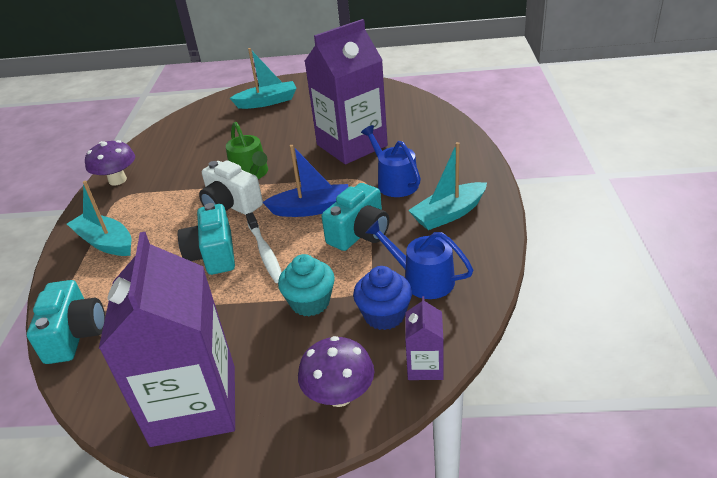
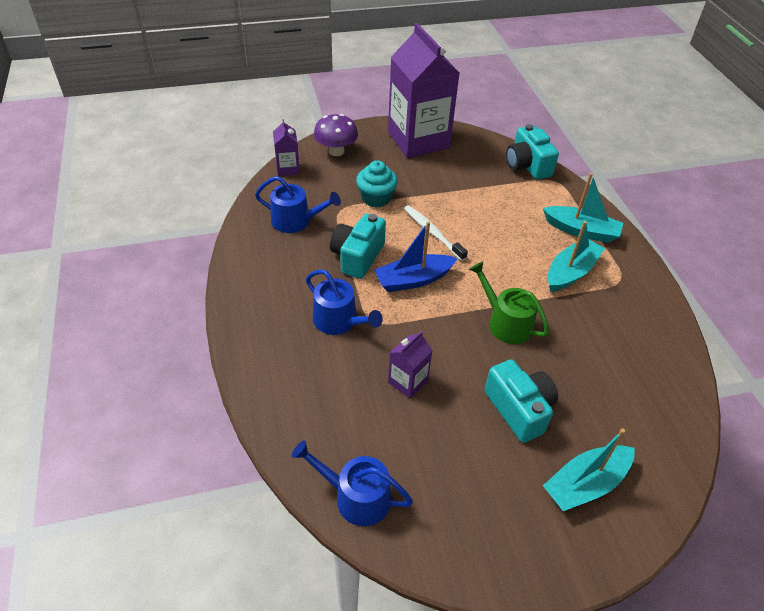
camera: 160 degrees right, 10 degrees up
(117, 180) = (650, 302): purple mushroom -> none
(213, 255) = (476, 227): turquoise camera -> turquoise camera (519, 409)
(231, 205) = (497, 279): white camera -> none
(351, 145) = (408, 381): purple carton -> purple carton, size x0.43
(384, 315) = (320, 194): blue cupcake -> none
(406, 102) = (356, 496): none -> blue watering can
(449, 214) = (278, 284): turquoise boat -> turquoise boat (570, 272)

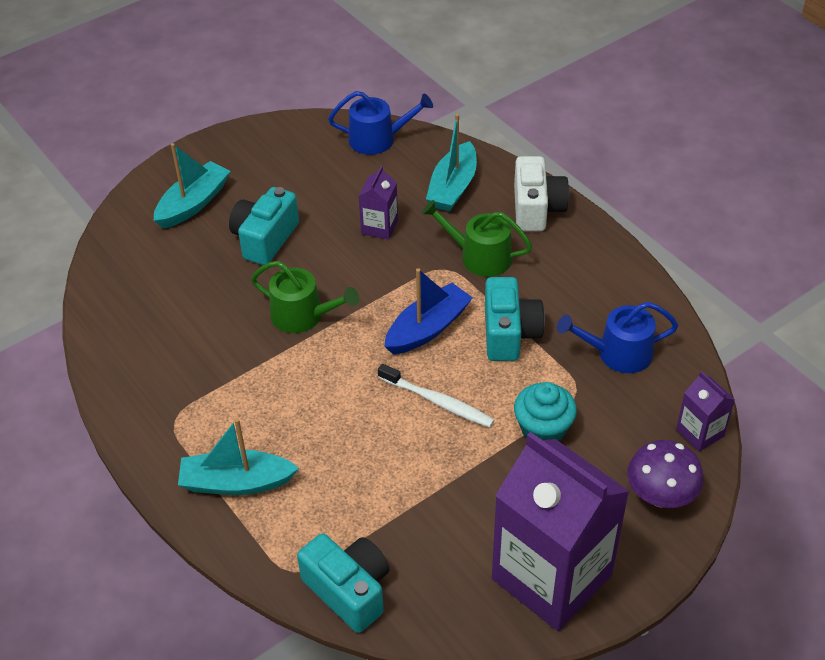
camera: 160 degrees right, 0 degrees up
(261, 347) = (536, 209): none -> white camera
(339, 321) = (479, 256): blue watering can -> green watering can
(519, 409) = (265, 239): turquoise camera -> turquoise camera turned 75 degrees clockwise
(570, 272) = (240, 408): turquoise boat -> turquoise boat (453, 187)

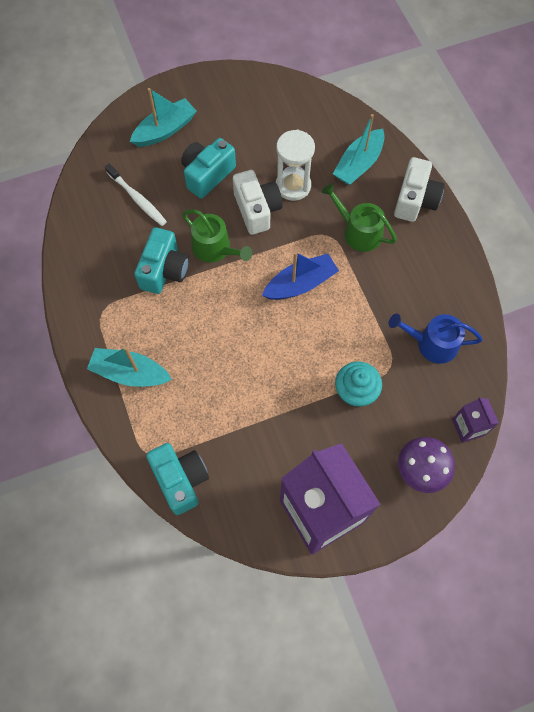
camera: 15 degrees right, 20 degrees up
(342, 262) = (257, 210): none -> white camera
(378, 139) = (316, 106): blue watering can -> none
(379, 227) = (293, 186): purple carton -> white hourglass
(438, 402) = (288, 348): white toothbrush -> white toothbrush (137, 199)
(509, 333) = (358, 304): turquoise camera -> turquoise camera (164, 270)

